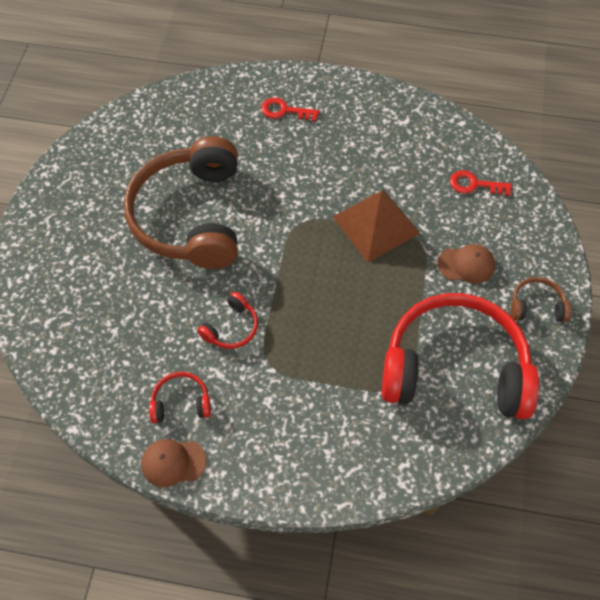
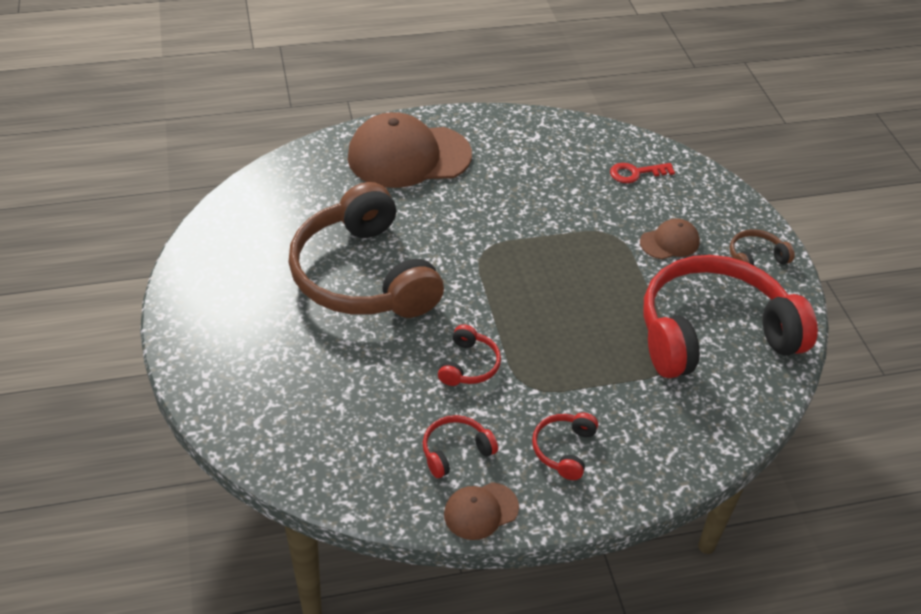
camera: 25 degrees left, 15 degrees down
(267, 432) = (563, 449): none -> red headphones
(285, 111) = (408, 156): red key -> brown cap
(376, 224) = (561, 232): brown pyramid -> none

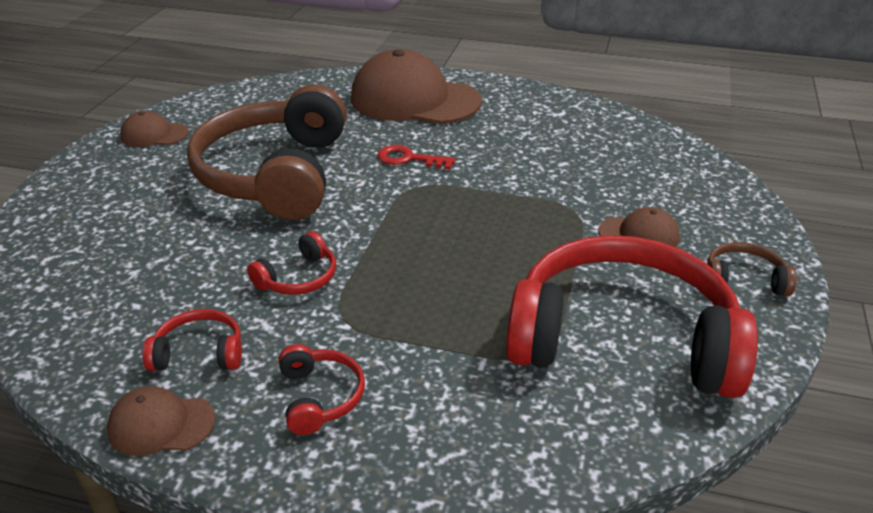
camera: 30 degrees right, 10 degrees down
(214, 267) = (154, 134): none -> brown cap
(563, 449) = (320, 397): red headphones -> red headphones turned 120 degrees clockwise
(636, 173) = (648, 165): red key -> red key (409, 159)

